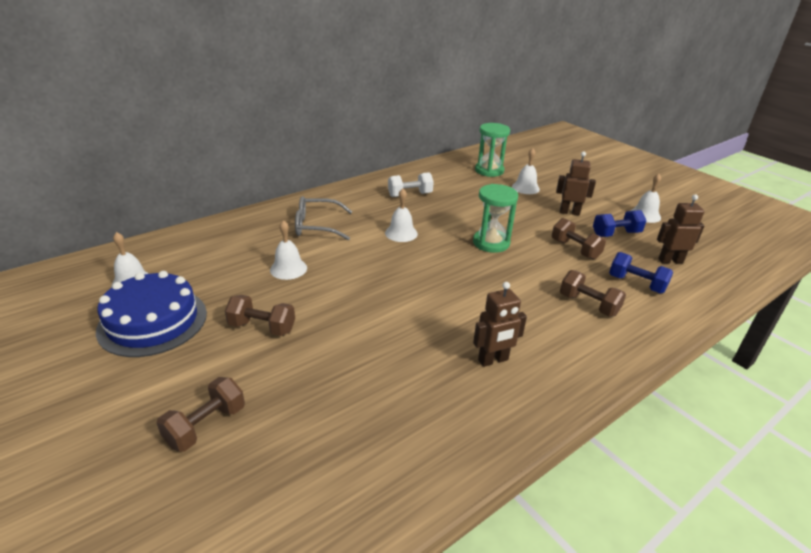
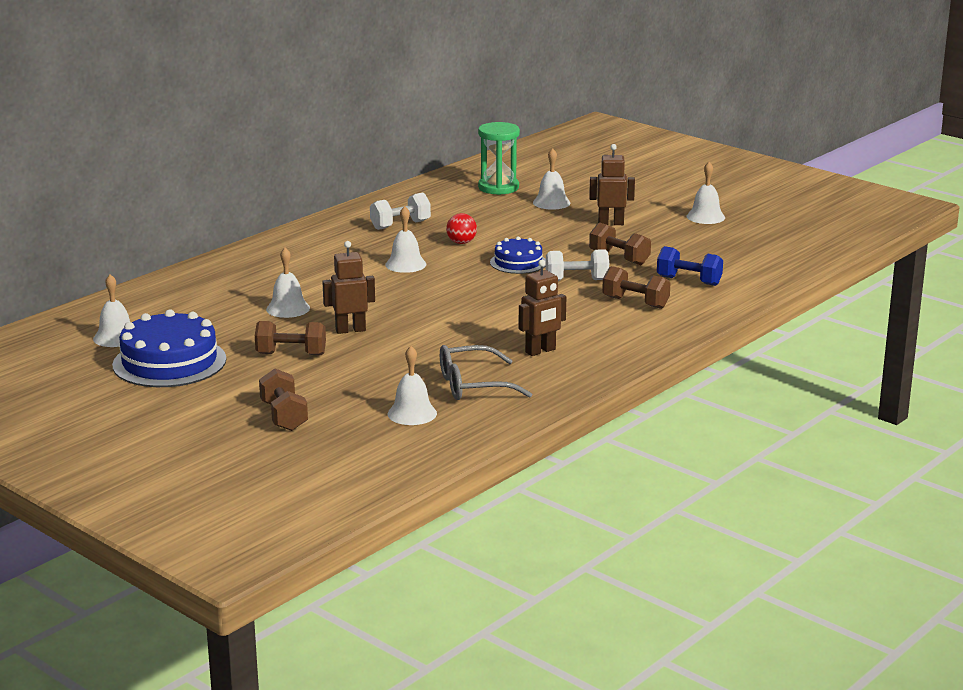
camera: 10 degrees left, 10 degrees down
(206, 426) = (284, 416): brown dumbbell -> brown dumbbell turned 45 degrees counterclockwise
(317, 226) = (297, 268): grey glasses -> grey glasses (473, 385)
(338, 445) = (412, 413): none -> white bell
(450, 217) = (461, 242): none -> red ball
(491, 243) = (518, 262): green hourglass -> blue cake
(537, 270) = (576, 280): none -> white dumbbell
(616, 234) = (668, 239): blue dumbbell -> none
(670, 261) = (729, 257): brown robot -> brown robot (350, 330)

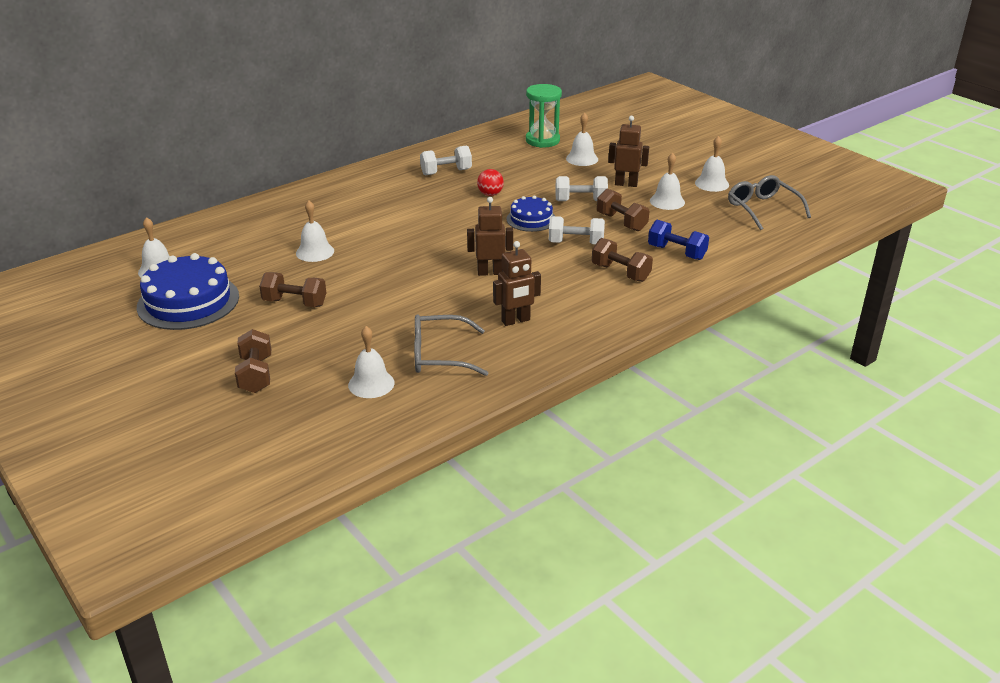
camera: 10 degrees right, 10 degrees up
(350, 330) = (357, 280): brown robot -> brown robot (490, 272)
(405, 264) = (434, 213): white bell -> white bell (667, 201)
(566, 242) = (580, 201): none -> white dumbbell
(768, 236) = (762, 209): none -> grey glasses

